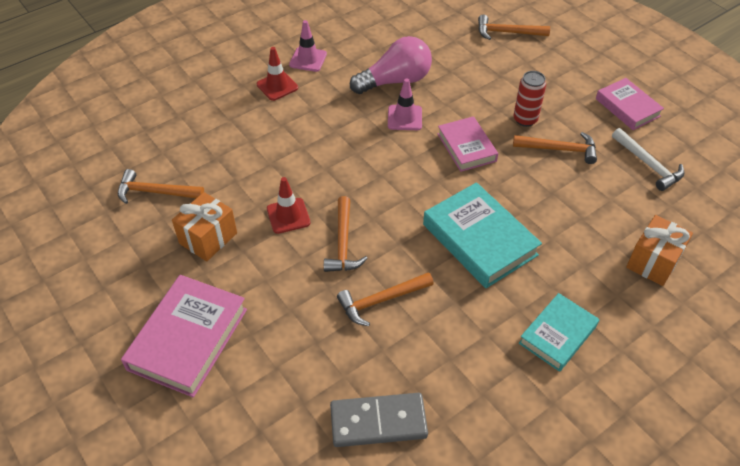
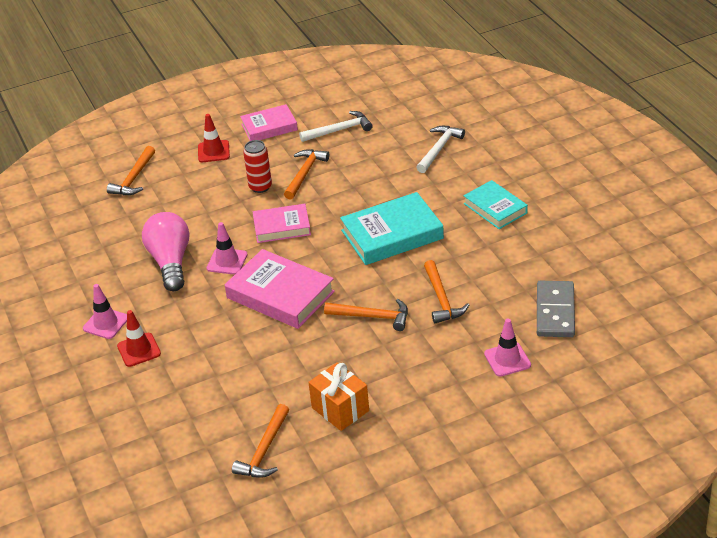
camera: 75 degrees left, 10 degrees down
(188, 339) = (455, 424): pink book -> pink book (280, 295)
(288, 216) = (329, 351): red traffic cone -> red traffic cone (213, 151)
(289, 378) = (507, 359): none -> pink traffic cone
(653, 262) = (439, 149): orange gift -> white hammer

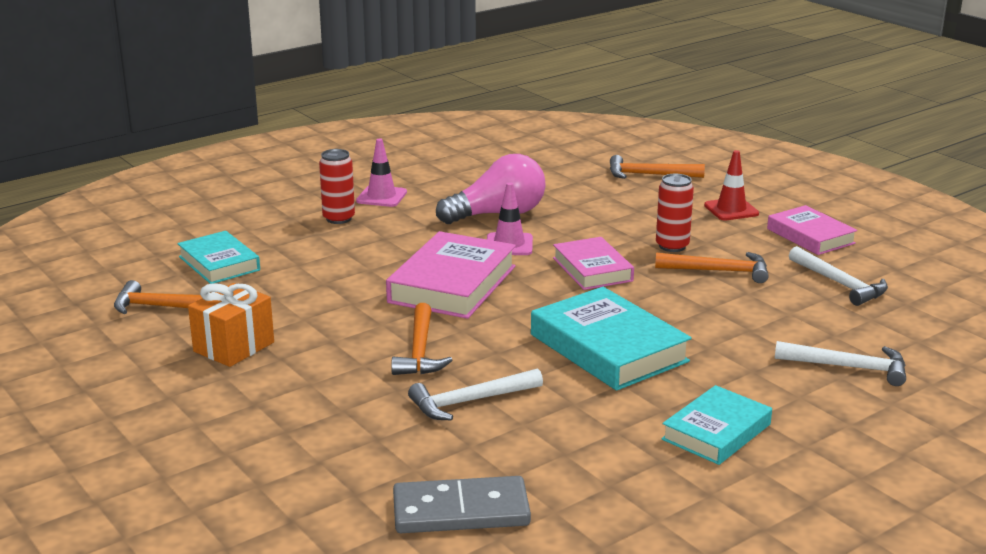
camera: 75 degrees right, 15 degrees down
(139, 350) = (339, 218): red traffic cone -> red can
(196, 421) = (219, 263): none -> turquoise book
(441, 299) = (470, 401): orange hammer -> white hammer
(507, 359) = (337, 470): pink traffic cone -> none

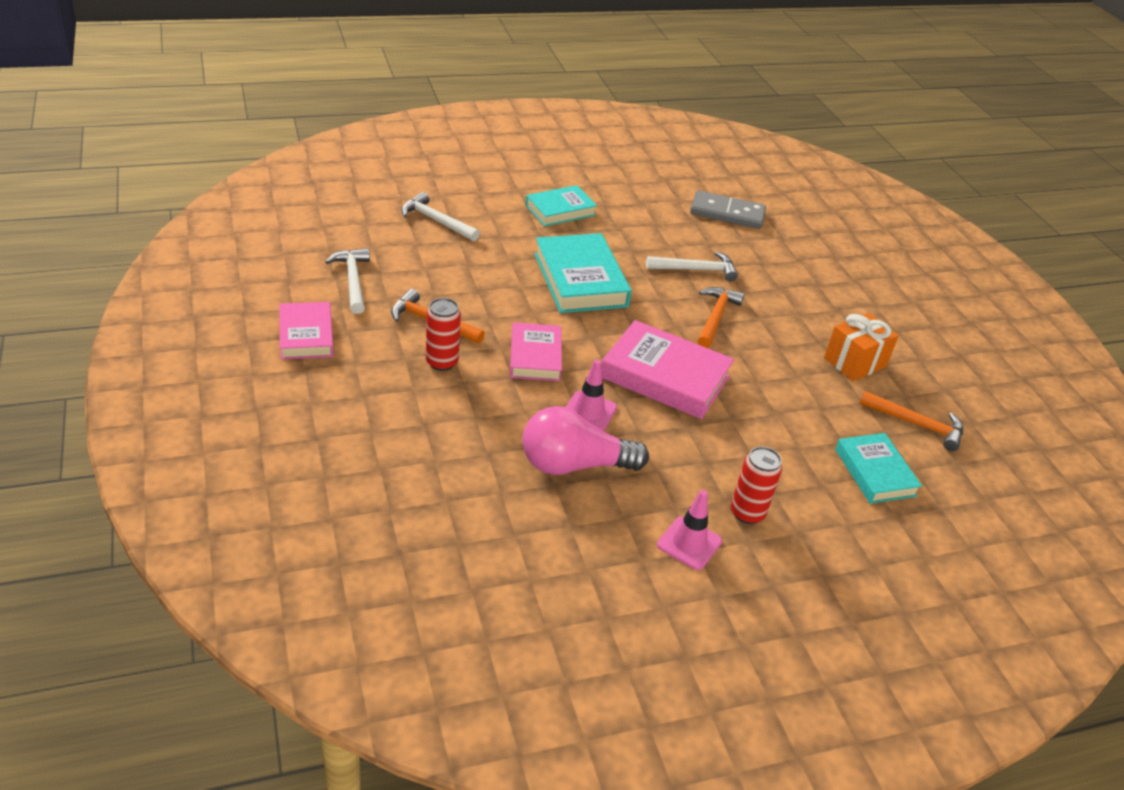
camera: 165 degrees left, 15 degrees up
(452, 284) = (665, 377): pink book -> pink book turned 75 degrees clockwise
(649, 175) = (355, 485): orange hammer -> none
(731, 210) = (334, 394): red traffic cone -> none

